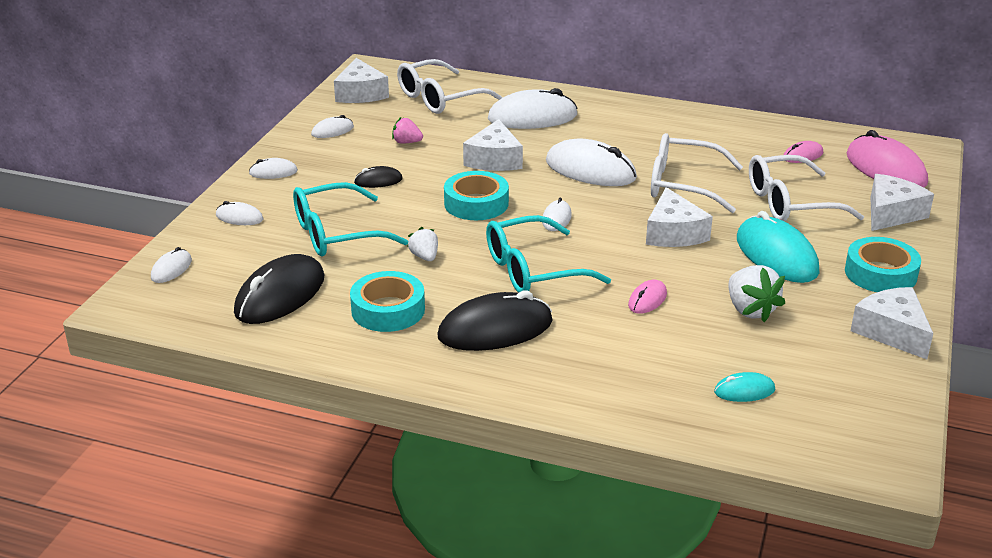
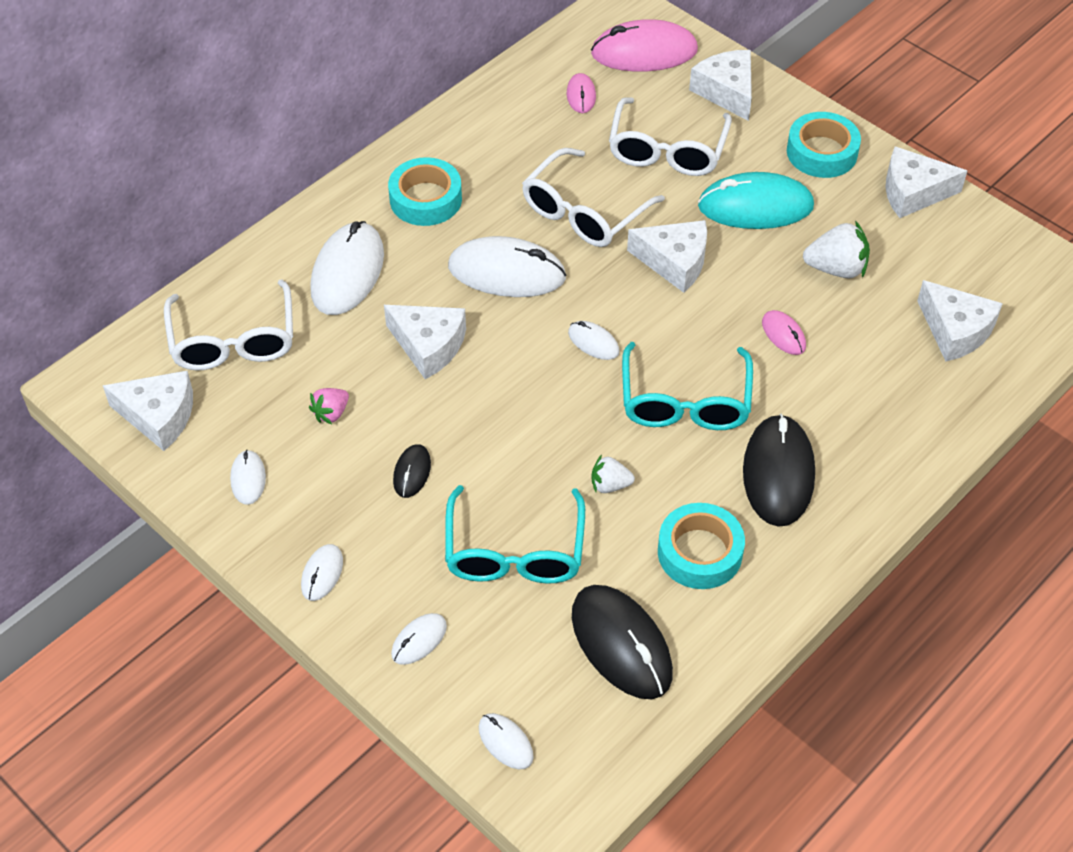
camera: 65 degrees left, 20 degrees up
(476, 203) = (521, 399): turquoise tape -> turquoise tape (425, 199)
(590, 170) = (506, 272): white mouse -> white mouse turned 45 degrees clockwise
(744, 391) = (955, 330): turquoise mouse -> white cheese

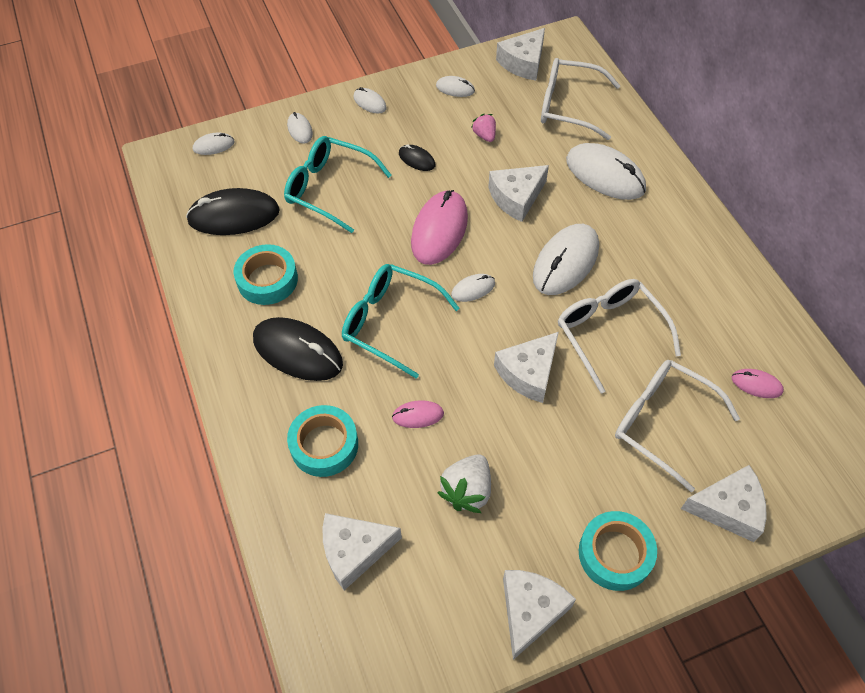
camera: 115 degrees right, 5 degrees up
(425, 199) = (663, 238): turquoise tape -> turquoise tape (324, 445)
(610, 485) = (347, 252): white strawberry -> none
(644, 52) = (806, 460): pink mouse -> pink mouse (439, 230)
(755, 206) = (566, 461): turquoise mouse -> none

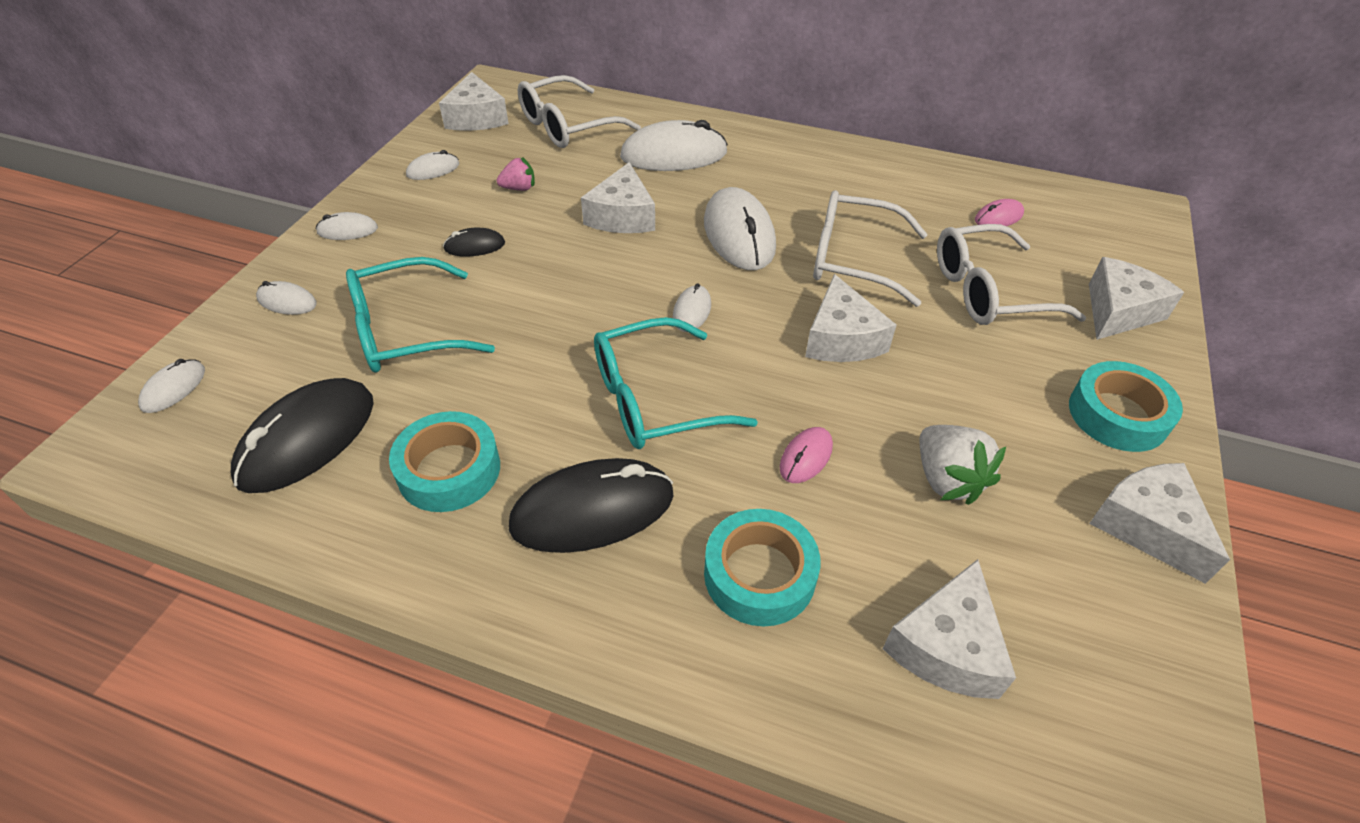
camera: 50 degrees left, 10 degrees down
(439, 230) = (586, 287): pink mouse -> none
(484, 135) = (519, 188): pink strawberry -> pink strawberry turned 150 degrees clockwise

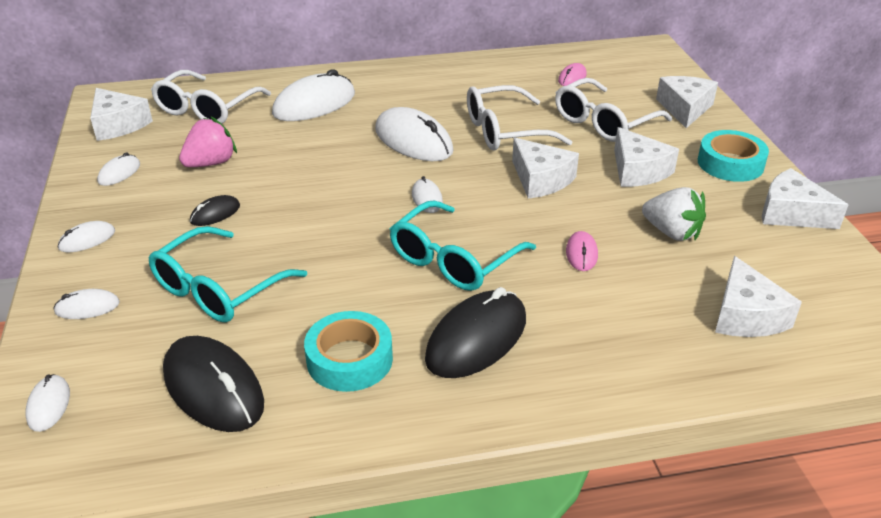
camera: 30 degrees left, 10 degrees down
(307, 439) = (213, 388): black mouse -> black mouse turned 45 degrees counterclockwise
(519, 188) = (211, 163): pink strawberry -> pink strawberry, size x1.65
(622, 216) = (315, 156): white cheese -> white cheese (638, 171)
(759, 574) = (614, 327): turquoise tape -> none

